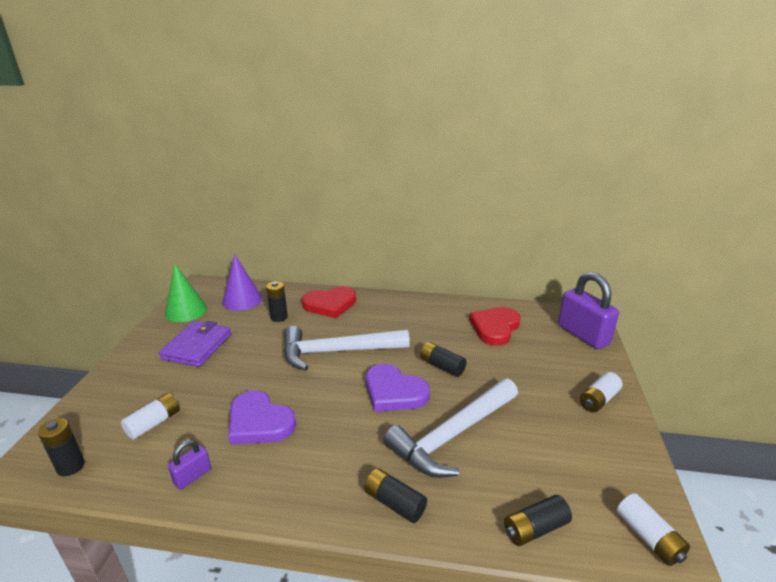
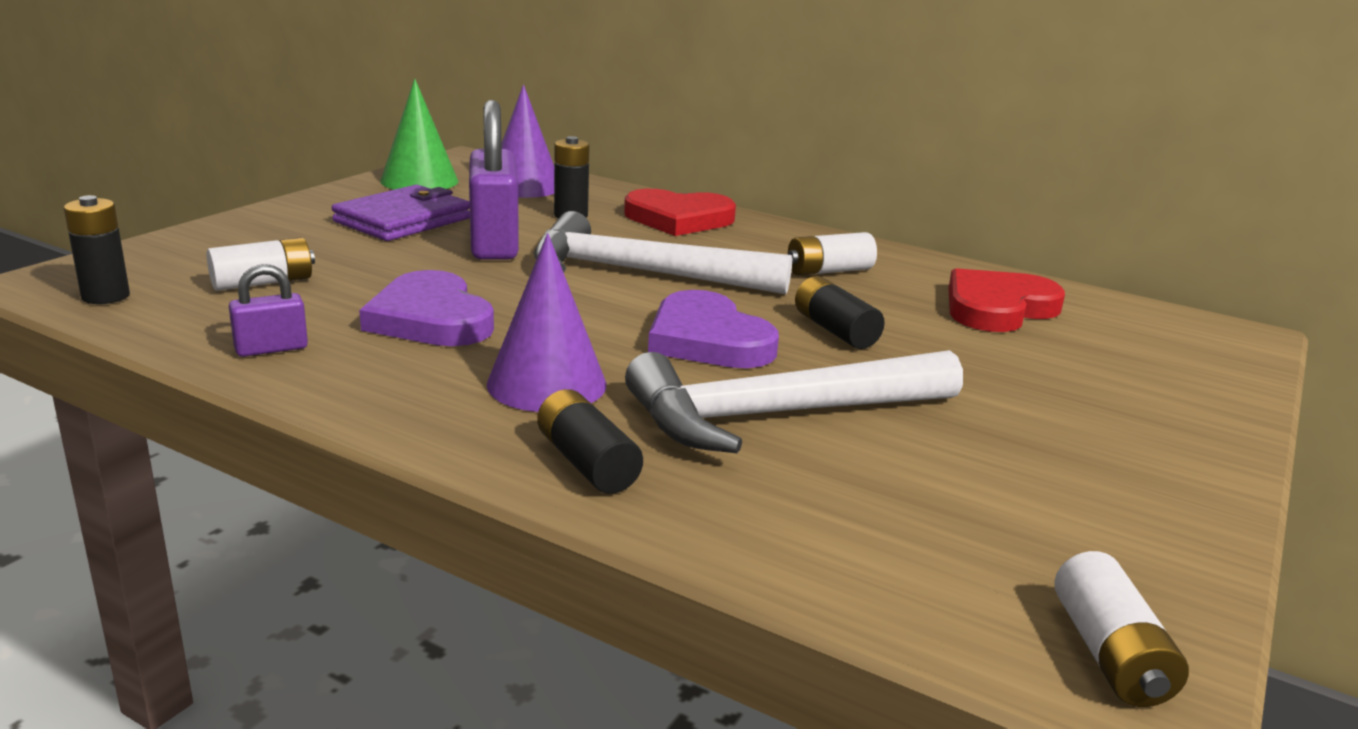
camera: 20 degrees right, 5 degrees down
(343, 452) = (547, 384): none -> purple cone
(535, 528) = (847, 568): black battery -> none
(583, 335) = (1204, 357): purple padlock -> purple padlock (494, 243)
(598, 399) = (1160, 447): white battery -> white battery (829, 271)

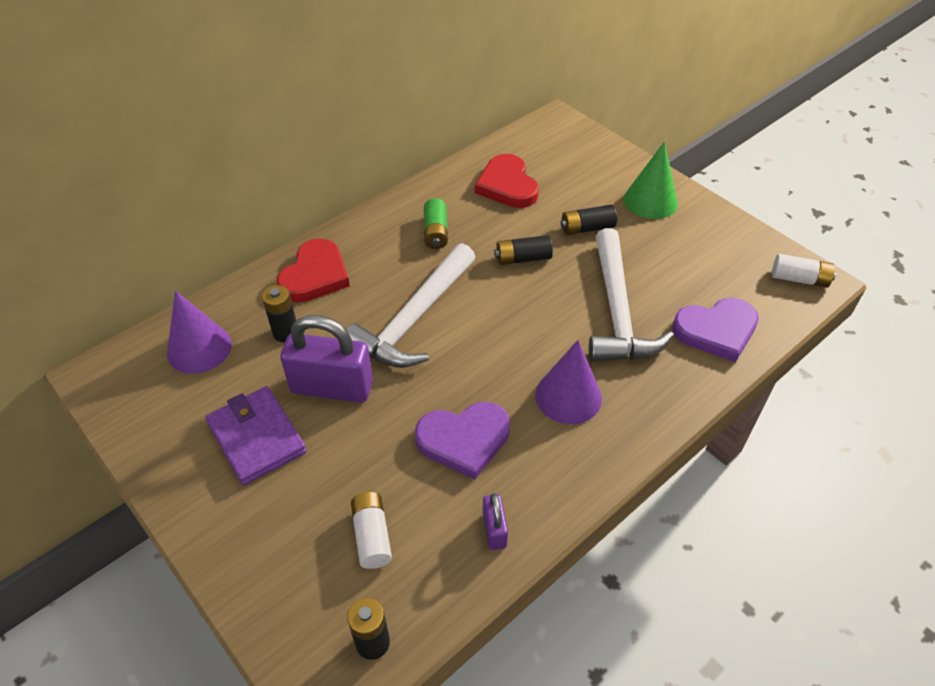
camera: 70 degrees left, 25 degrees up
(419, 181) = (151, 417): green cone -> green cone (650, 201)
(587, 463) = (656, 395): black battery -> black battery (587, 228)
(707, 339) = (524, 314): purple heart -> purple heart (716, 331)
(829, 271) = (435, 232): white battery -> green battery

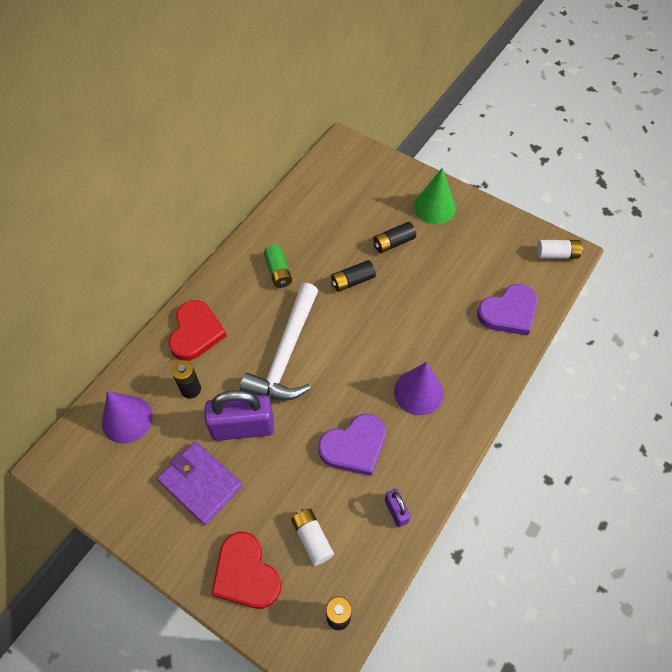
camera: 15 degrees left, 10 degrees up
(507, 185) = (321, 216): red heart -> red heart (246, 573)
(617, 311) = (434, 311): white hammer -> none

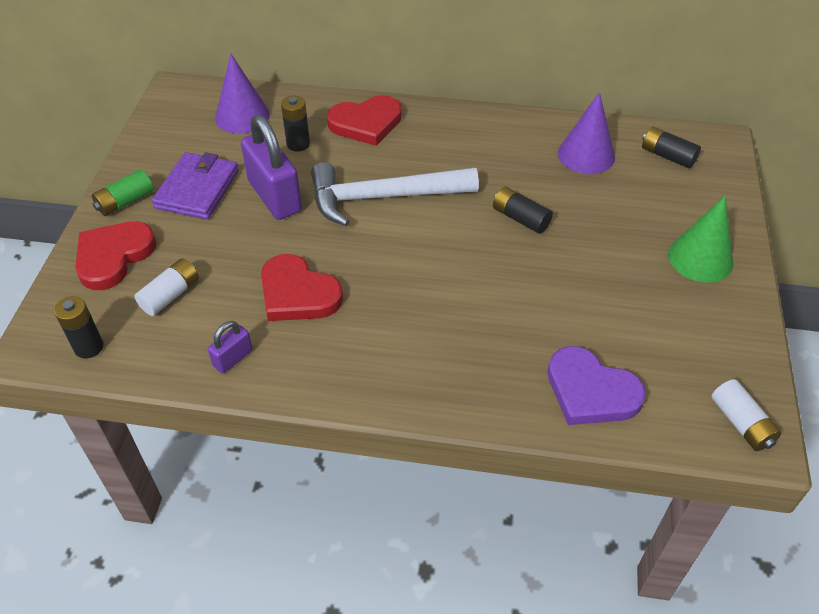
camera: 65 degrees right, 10 degrees down
(278, 272) = (486, 154): green battery -> green battery (125, 201)
(354, 446) = (298, 293): purple heart -> red heart
(393, 243) = (607, 236): black battery -> black battery (667, 156)
(418, 392) = (403, 330): purple cone -> purple cone (586, 155)

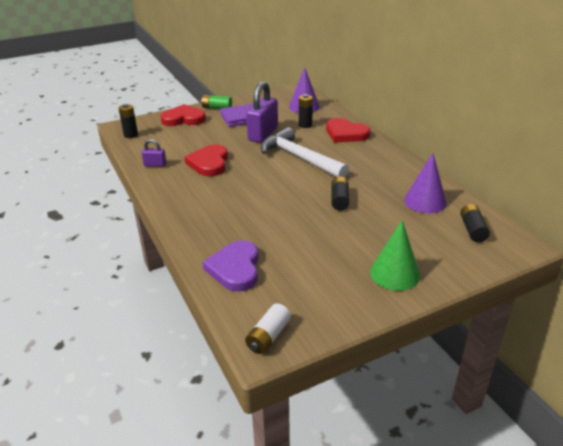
camera: 55 degrees right, 15 degrees down
(170, 295) = (176, 138): white battery -> none

